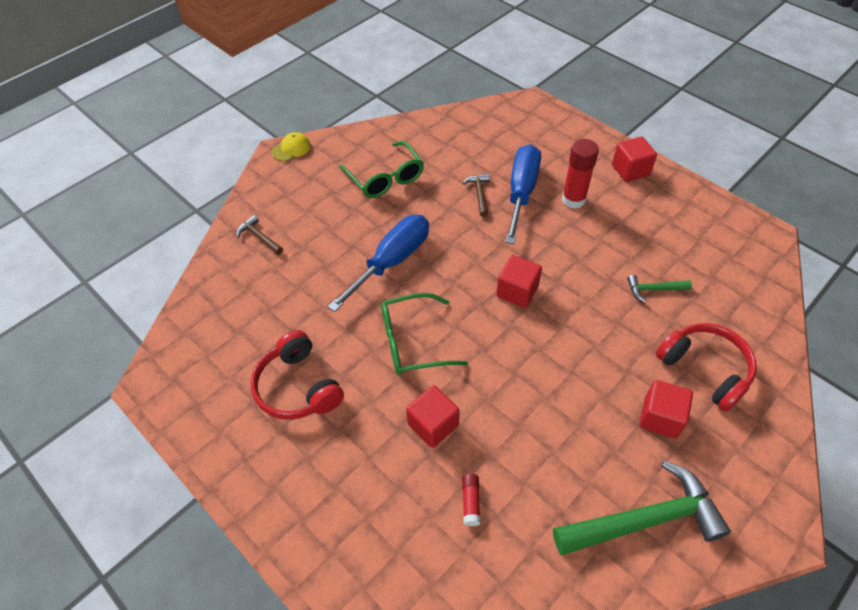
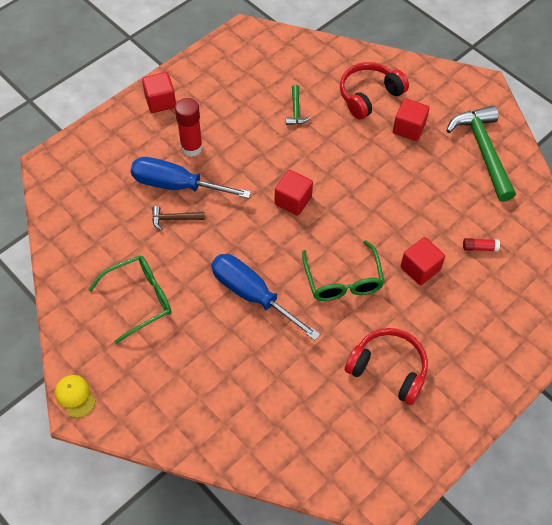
camera: 90 degrees left, 5 degrees up
(259, 237) = (209, 419): brown hammer -> none
(298, 387) = (388, 369): red headphones -> red headphones turned 120 degrees counterclockwise

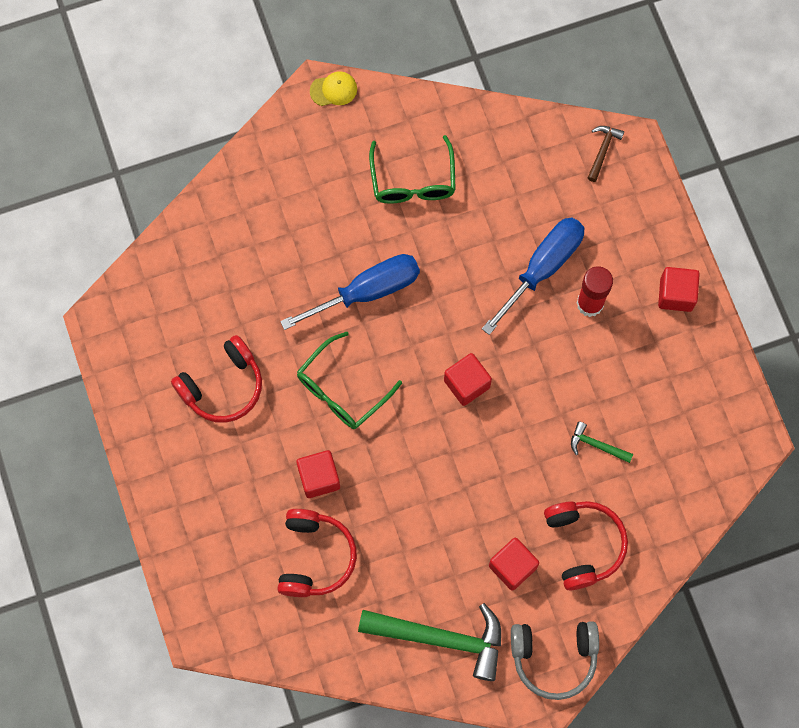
camera: 115 degrees right, 15 degrees up
(174, 219) = (498, 249): brown hammer -> brown hammer (603, 150)
(343, 281) = (342, 390): green glasses -> green glasses turned 60 degrees counterclockwise
(452, 87) = (554, 657): none -> grey headphones
(479, 248) = (314, 557): red glue stick -> red headphones

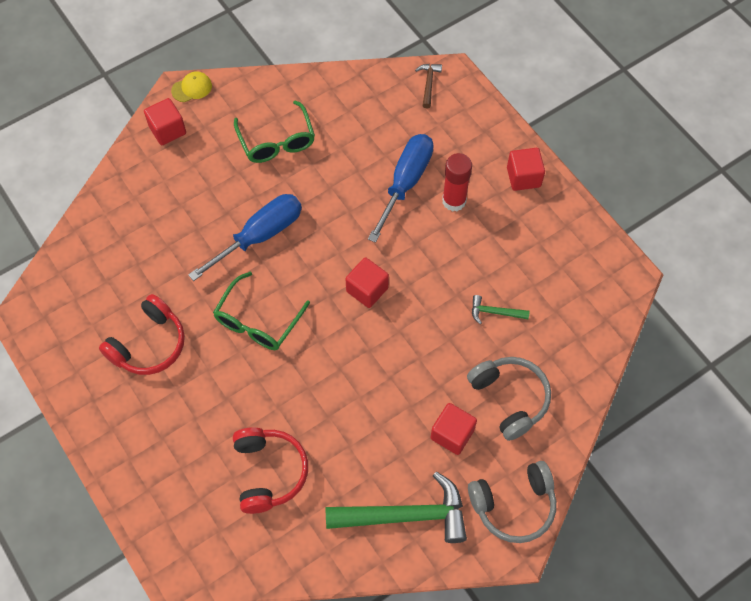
camera: 15 degrees left, 10 degrees down
(319, 478) = (255, 401): red cube -> red cube (167, 130)
(583, 545) = (509, 399): red headphones -> grey headphones

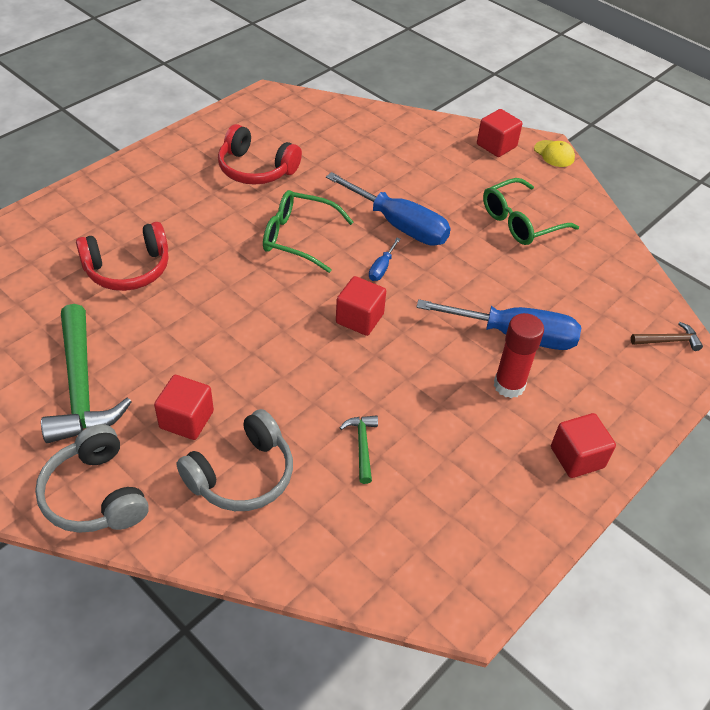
camera: 75 degrees right, 15 degrees down
(311, 261) = (381, 268): none -> blue screwdriver

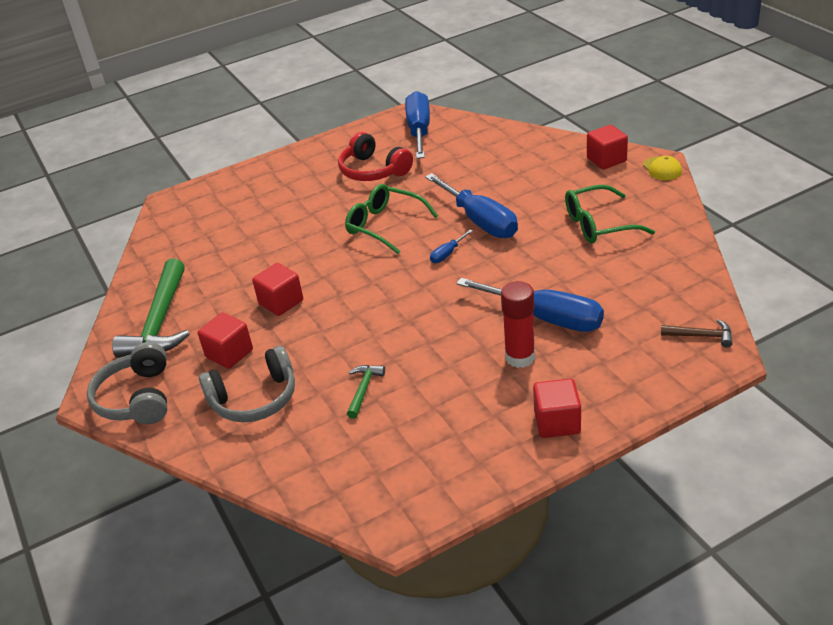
camera: 25 degrees right, 10 degrees down
(128, 269) = (234, 240): red headphones -> none
(287, 117) = (419, 130): none -> blue screwdriver
(359, 318) = (408, 292): red cube -> red cube (281, 302)

